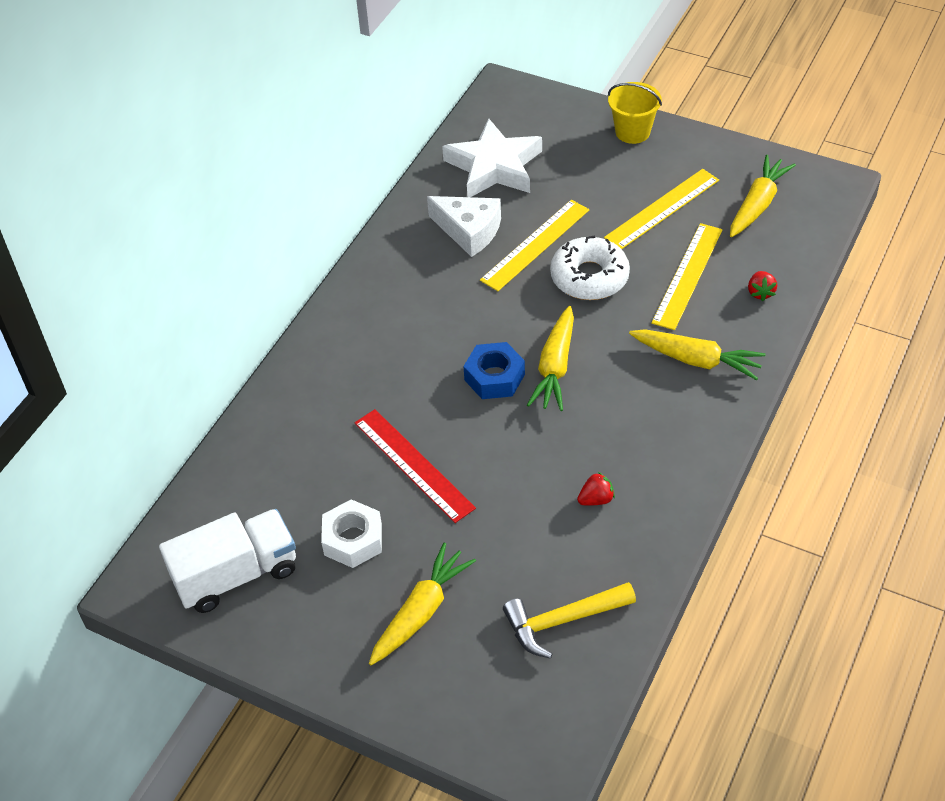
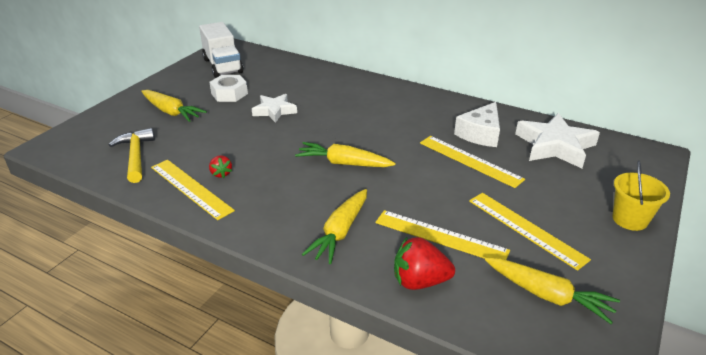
camera: 90 degrees right, 15 degrees down
(413, 465) = (274, 111): red ruler -> white star
(494, 377) = (338, 139): blue nut -> none
(589, 277) = (436, 183): white donut -> none
(635, 527) = (190, 188): none -> yellow ruler
(760, 293) = (419, 281): red strawberry -> red strawberry, size x1.83

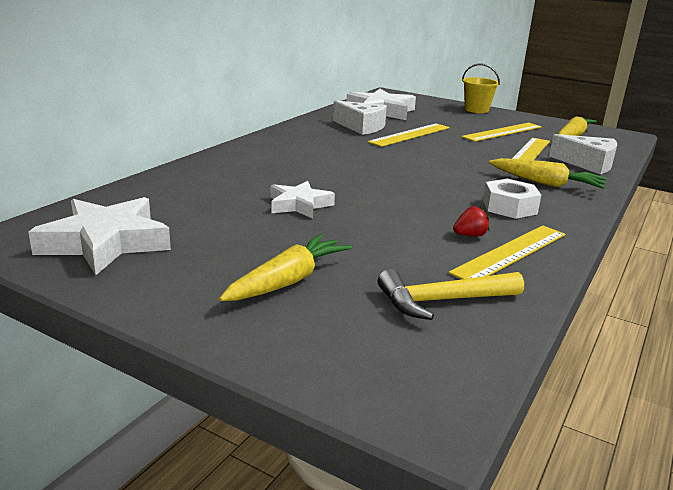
camera: 90 degrees left, 10 degrees down
(222, 66) = (105, 242): white truck -> white star
(229, 93) = (231, 235): white nut -> white nut (509, 207)
(343, 163) = (427, 176): yellow carrot -> none
(419, 281) = (588, 164): red strawberry -> white cheese

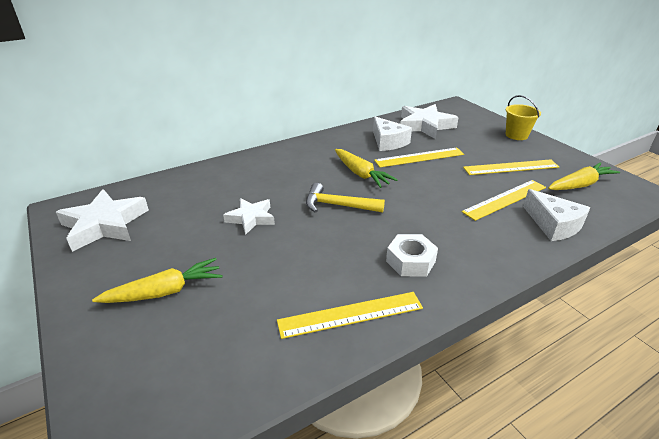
camera: 30 degrees right, 10 degrees up
(442, 301) = (240, 348): yellow hammer -> yellow hammer (338, 205)
(470, 235) = (339, 285): red strawberry -> none
(546, 183) = (479, 241): yellow carrot -> yellow carrot (361, 174)

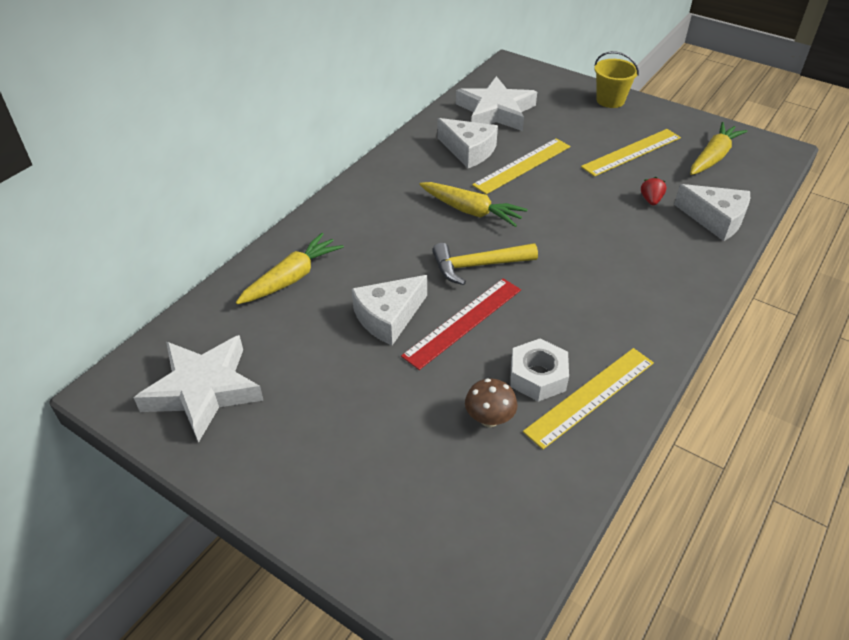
camera: 25 degrees left, 10 degrees up
(164, 291) = (370, 447): yellow carrot -> yellow carrot (292, 278)
(251, 218) = (388, 317): white star -> white cheese
(260, 303) = (489, 419): none -> brown mushroom
(297, 235) = (463, 322): none -> red ruler
(410, 261) = (606, 312): white nut -> white nut (538, 376)
(505, 199) = (651, 200): yellow ruler -> red strawberry

